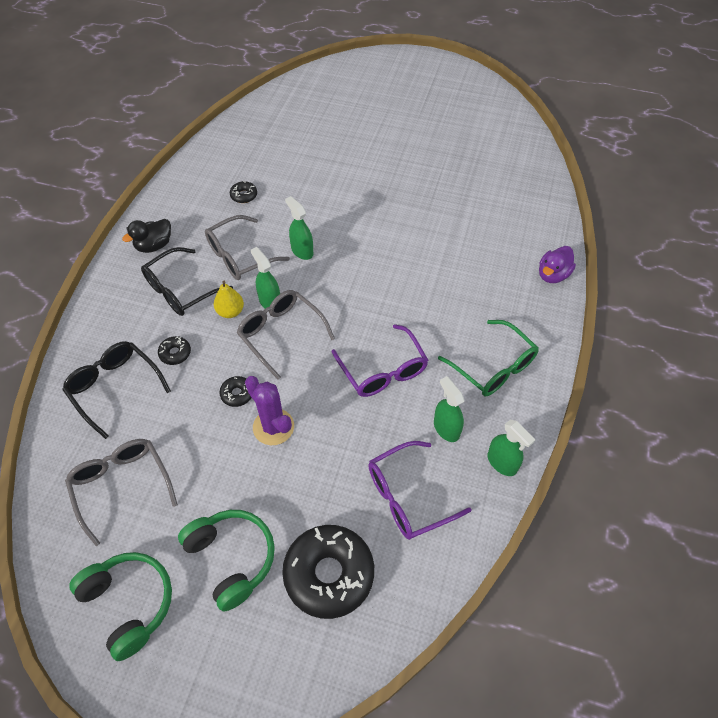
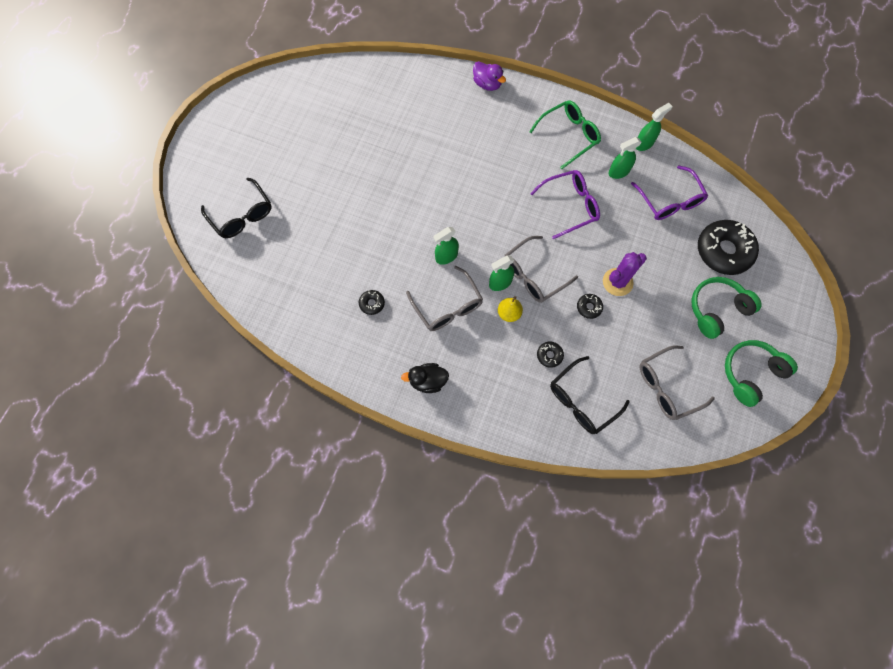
camera: 85 degrees left, 15 degrees up
(154, 245) = (428, 381): black duck -> black duck turned 120 degrees clockwise
(180, 290) = (483, 355): black glasses -> black glasses (242, 215)

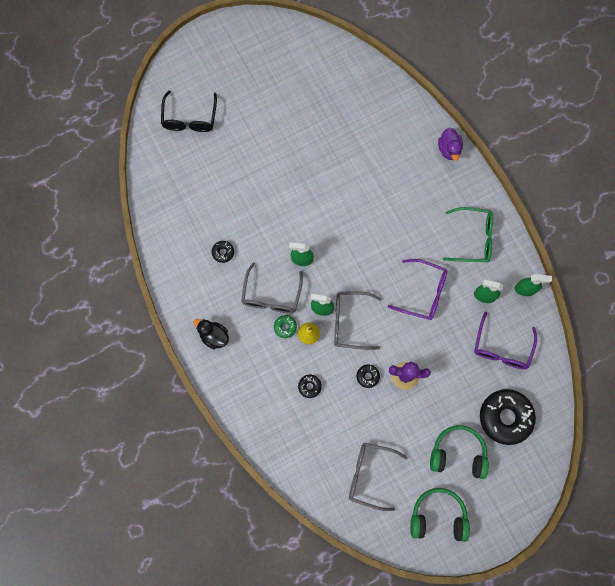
camera: 40 degrees right, 5 degrees up
(483, 323) = (285, 327): none -> green donut
(581, 401) = (303, 435): black glasses -> none

